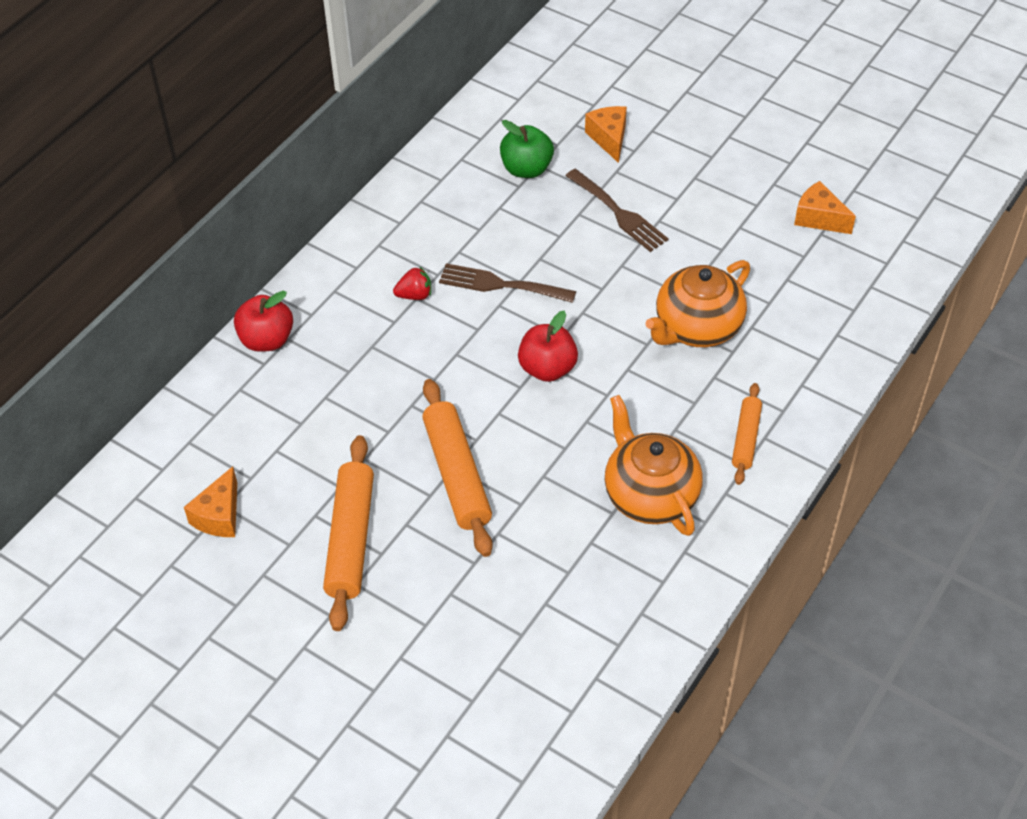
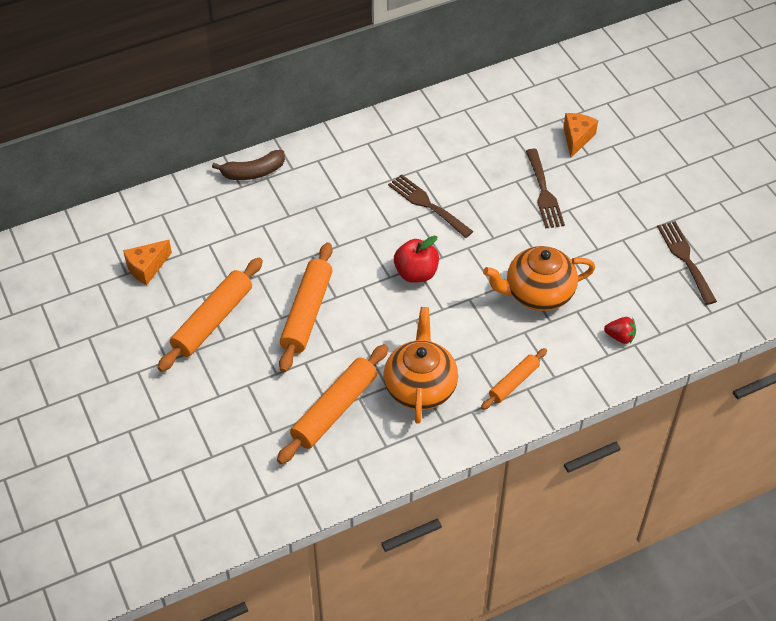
camera: 30 degrees right, 0 degrees up
(266, 340) = (253, 172): red apple -> brown banana
(414, 295) = (366, 186): red strawberry -> red strawberry (620, 337)
(526, 169) = (503, 135): green apple -> none
(574, 570) = (334, 410): none -> orange rolling pin
(818, 218) = (685, 259): orange cheese -> brown fork

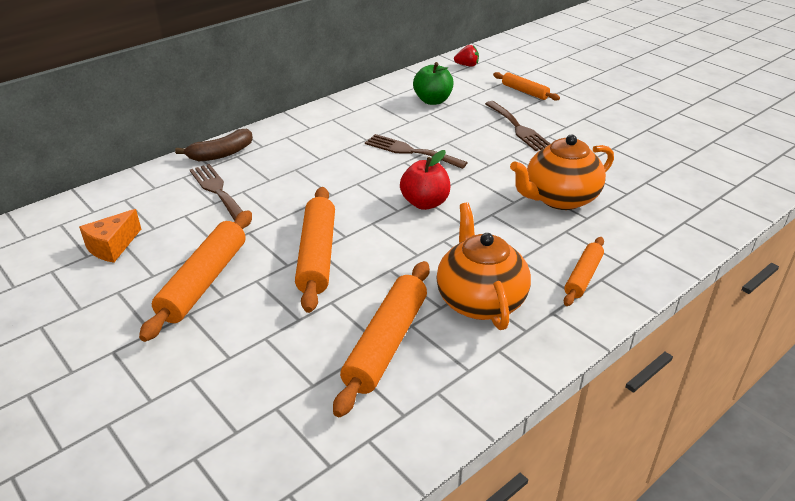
camera: 15 degrees left, 15 degrees down
(476, 134) = (433, 100): none -> green apple
(576, 138) = (525, 91): orange cheese -> orange rolling pin
(620, 337) = (665, 218): red strawberry -> red strawberry (467, 65)
(685, 259) = (680, 152): brown fork -> brown fork (217, 191)

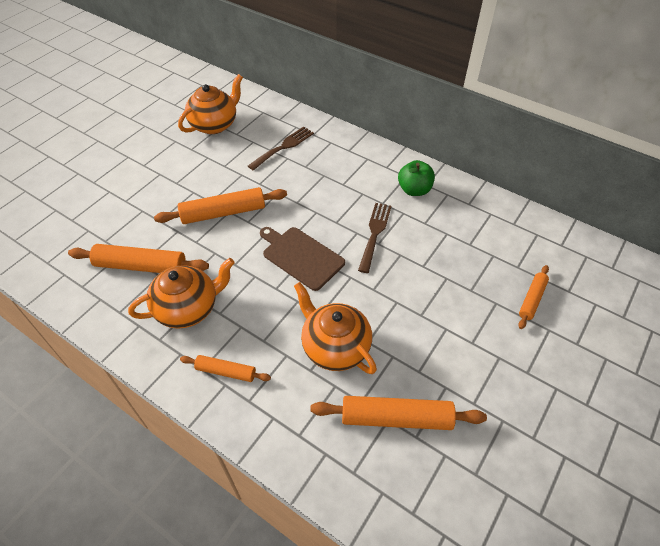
camera: 75 degrees right, 15 degrees up
(112, 247) = (214, 124): orange cheese -> orange teapot
(203, 281) = (189, 170): orange rolling pin -> orange rolling pin (396, 417)
(221, 154) = (330, 134): brown banana -> none
(425, 203) = (301, 256): red apple -> brown cutting board
(433, 100) = (472, 231): green apple -> green apple (414, 190)
(467, 65) = (564, 244): red strawberry -> none
(518, 128) = (450, 302): brown fork -> none

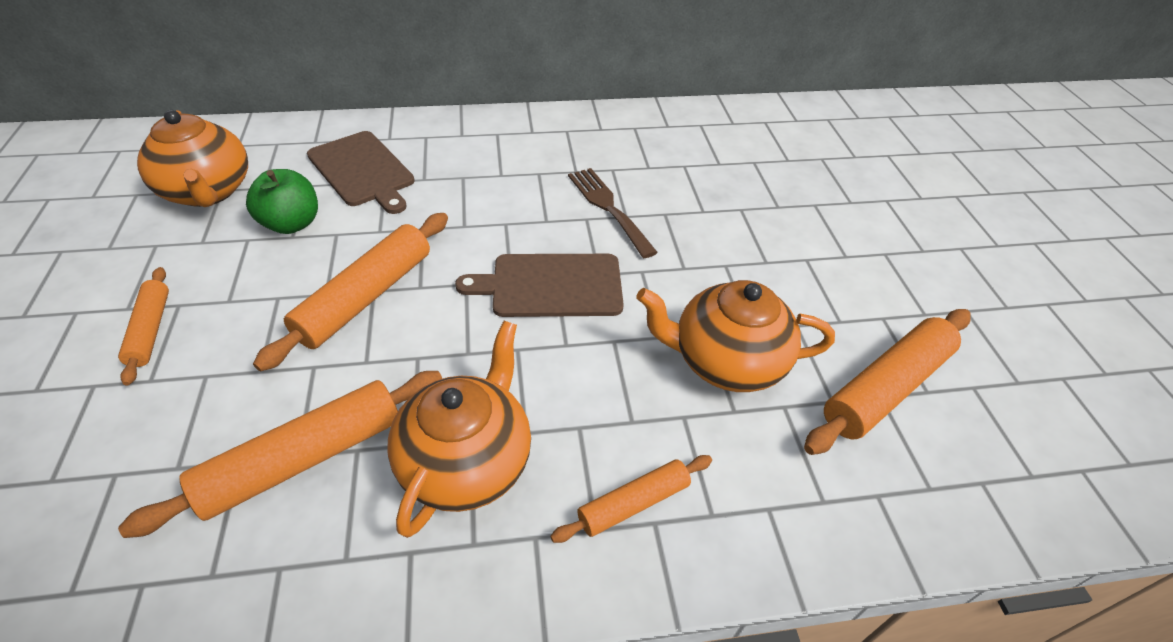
camera: 45 degrees left, 5 degrees down
(214, 124) = (208, 192): orange teapot -> orange teapot turned 150 degrees clockwise
(283, 147) = (362, 171): brown fork -> brown cutting board
(414, 190) = (594, 140): green apple -> green apple (292, 224)
(532, 299) = (838, 182): orange rolling pin -> orange rolling pin (151, 330)

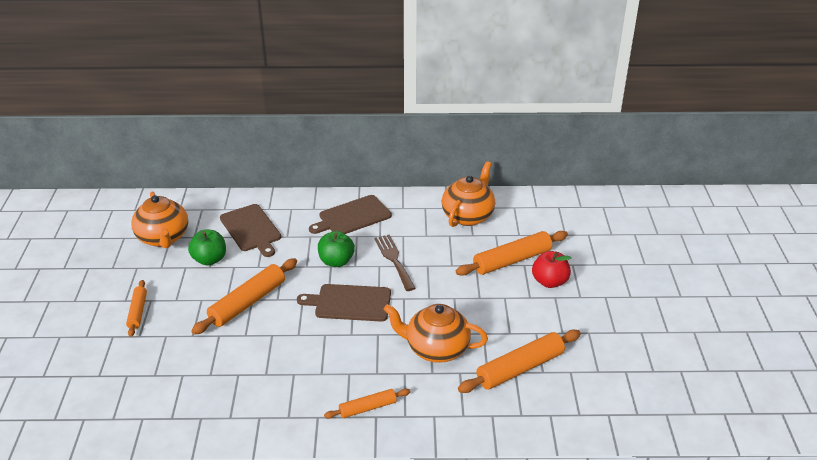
camera: 10 degrees right, 10 degrees down
(304, 459) = (213, 376): orange rolling pin -> orange rolling pin (512, 260)
(467, 462) = (290, 384): orange teapot -> orange teapot (468, 216)
(513, 215) = (336, 261): none -> green apple
(526, 144) = (352, 216): none -> brown cutting board
(865, 229) = (549, 282): none -> red apple

